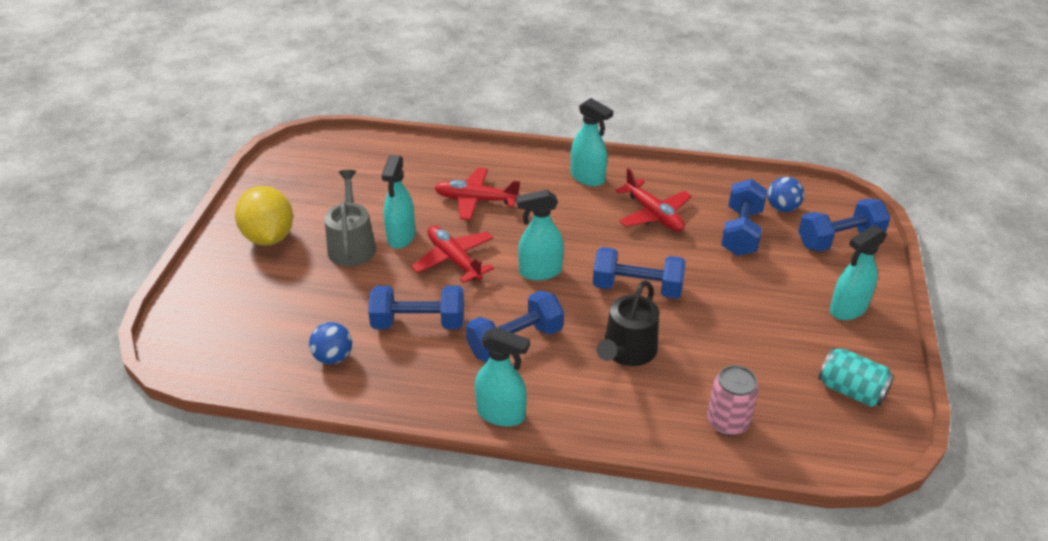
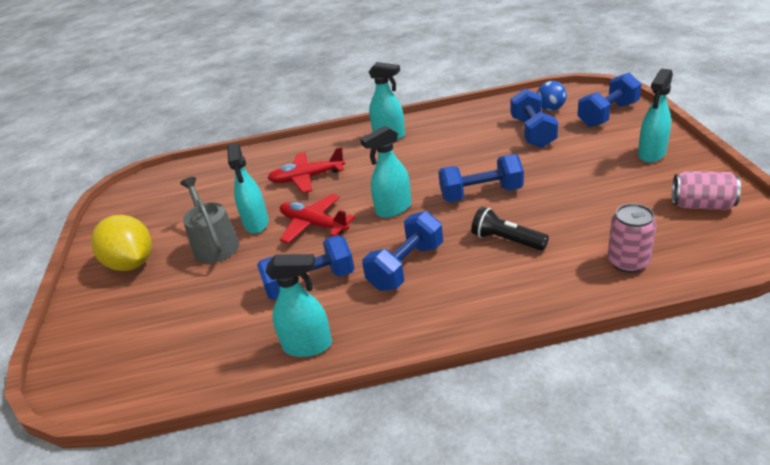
camera: 15 degrees left, 5 degrees down
(333, 357) = (244, 339): blue ball -> none
(501, 414) = (431, 328): turquoise spray bottle -> turquoise spray bottle (308, 346)
(627, 351) = (506, 240): black watering can -> black flashlight
(653, 214) = (458, 142): red plane -> none
(851, 390) = (702, 205): turquoise can -> pink can

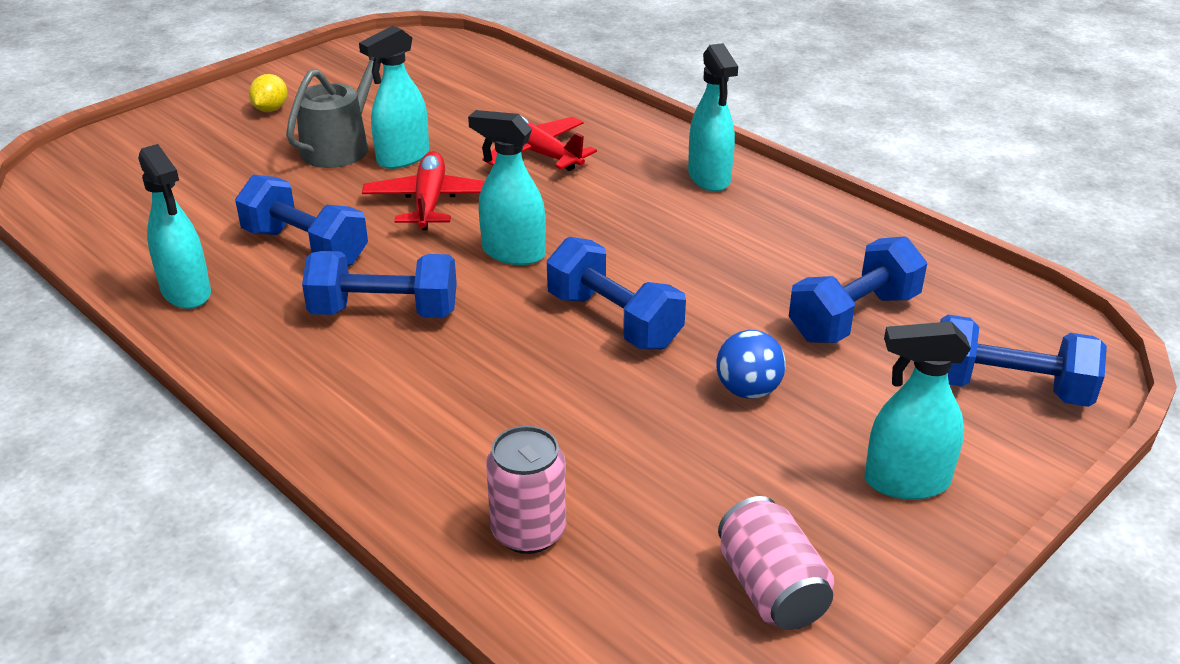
camera: 50 degrees right, 0 degrees up
(132, 263) = (271, 109): yellow lemon -> yellow lemon, size x0.49
(506, 240) = (505, 384): black flashlight -> none
(550, 109) = (960, 313): blue ball -> blue ball (748, 390)

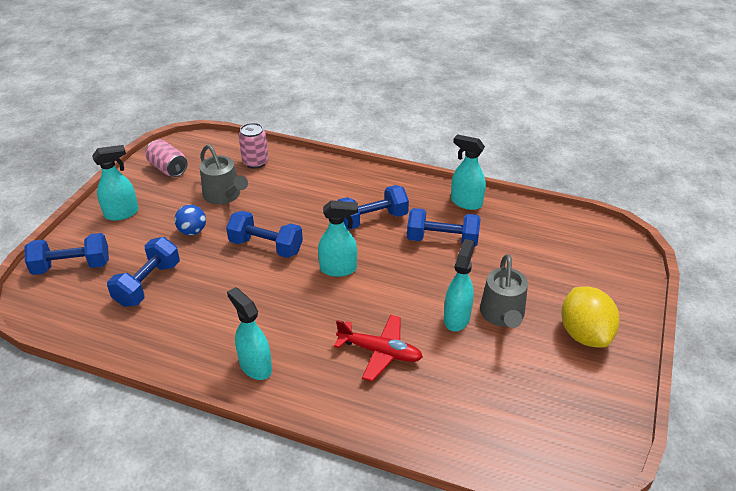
camera: 155 degrees right, 5 degrees up
(271, 109) = (584, 334): yellow lemon -> yellow lemon, size x2.04
(429, 202) = (409, 289): red plane -> none
(649, 456) = (224, 195): none -> grey watering can

